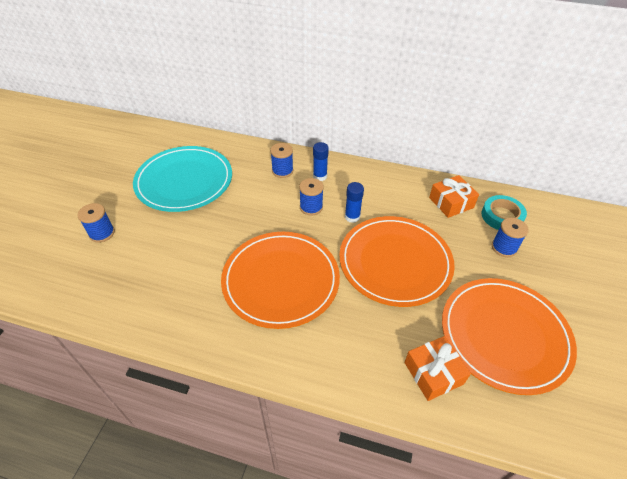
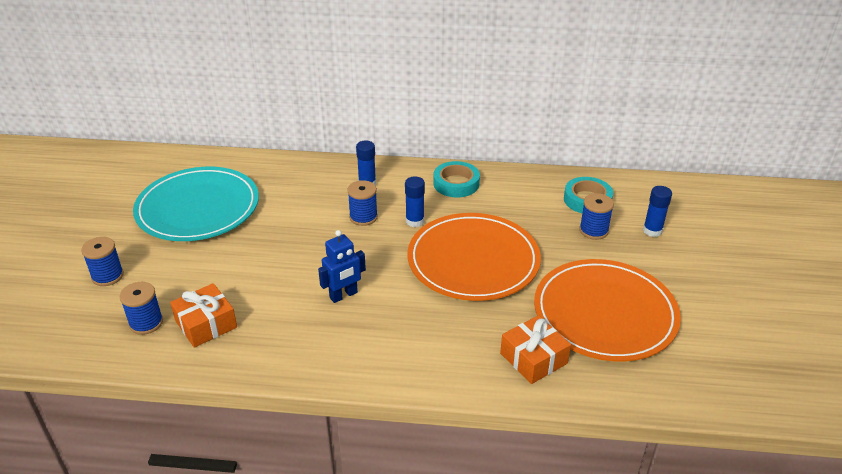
camera: 10 degrees left, 10 degrees down
(281, 280) = (343, 295): orange plate -> blue robot
(282, 171) = (319, 183): blue spool -> blue spool (146, 323)
(392, 186) = (456, 183): none -> turquoise tape
(451, 202) = (528, 193): orange gift -> orange gift (206, 324)
(557, 255) = (652, 231): none -> blue glue stick

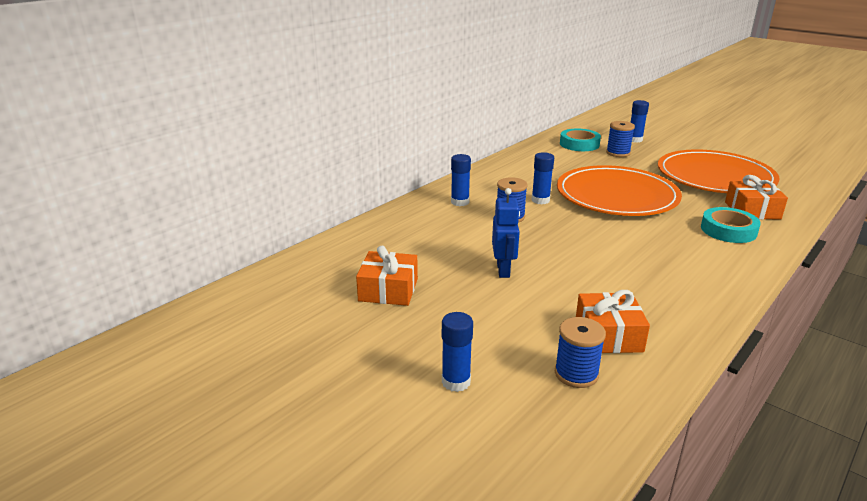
camera: 55 degrees left, 10 degrees down
(107, 276) = (456, 382): blue spool -> blue glue stick
(198, 208) = (388, 290): turquoise plate -> orange gift
(343, 295) = (619, 255): blue robot -> blue robot (503, 270)
(456, 183) = (505, 173): turquoise tape -> turquoise tape (728, 230)

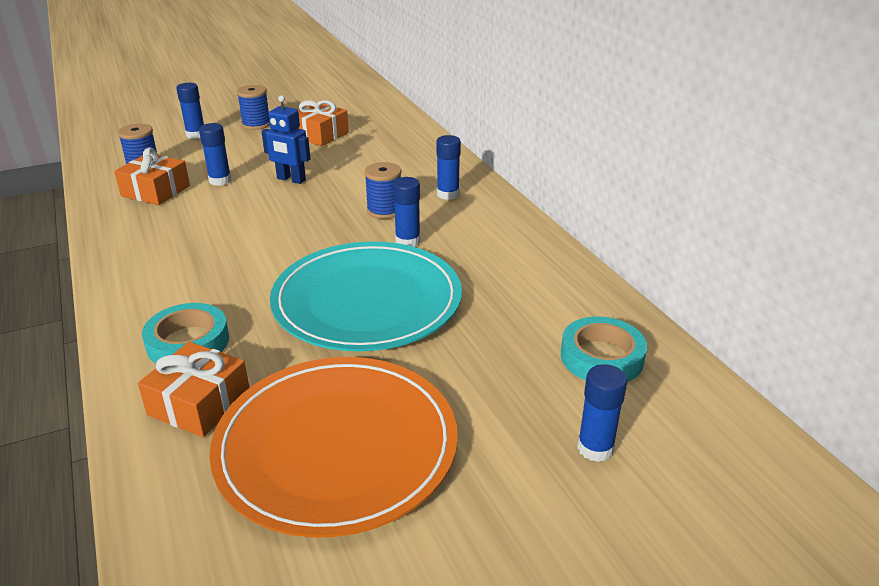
camera: 115 degrees right, 5 degrees up
(546, 306) = (220, 181): none -> blue glue stick
(616, 196) = (367, 301): orange plate -> turquoise plate
(618, 153) = (529, 383): blue spool -> blue spool (256, 124)

